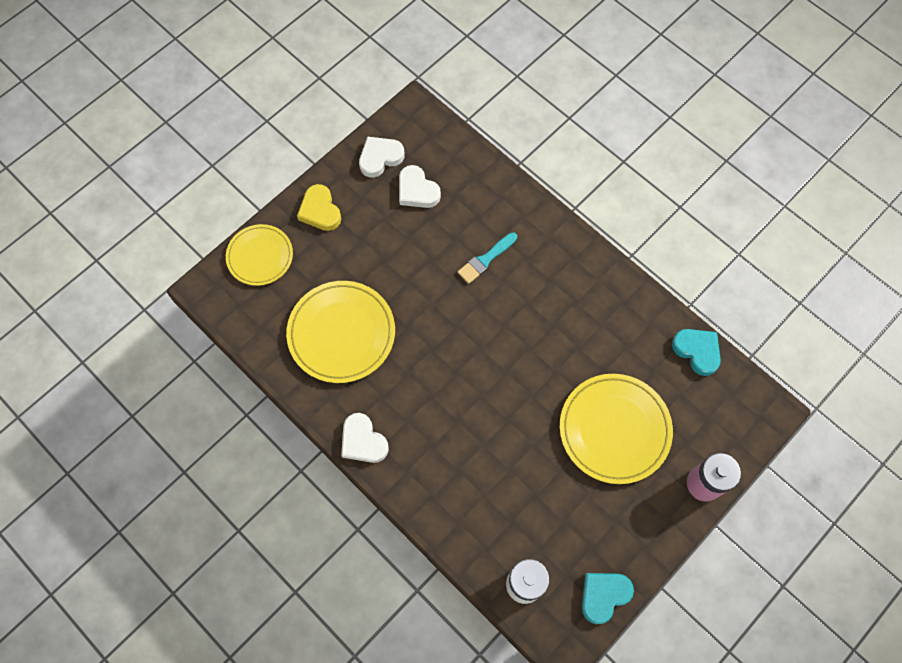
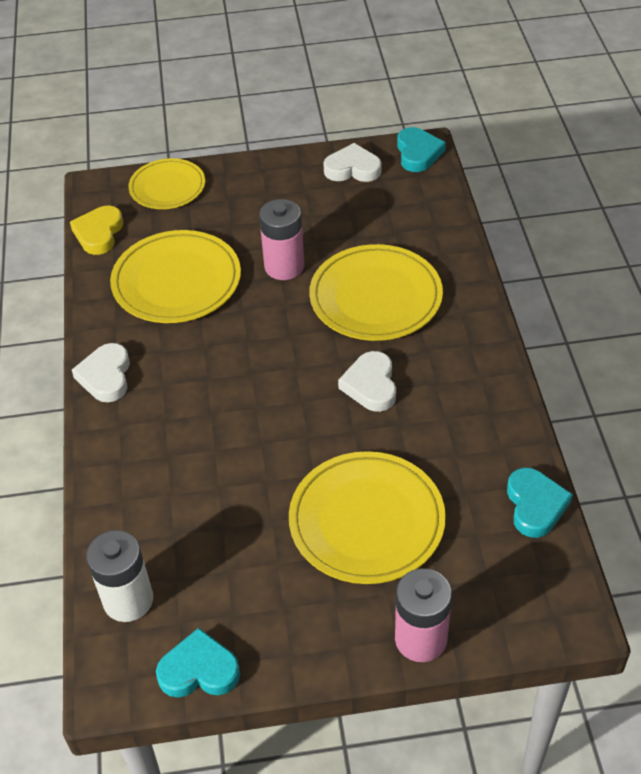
camera: 40 degrees right, 20 degrees down
(320, 211) = (255, 181): yellow heart -> yellow heart (99, 233)
(404, 273) = (284, 266): none -> pink battery
(414, 116) = (418, 153): none -> turquoise heart
(417, 190) = (362, 210): white heart -> white heart (370, 385)
(486, 259) = (375, 297): turquoise brush -> yellow plate

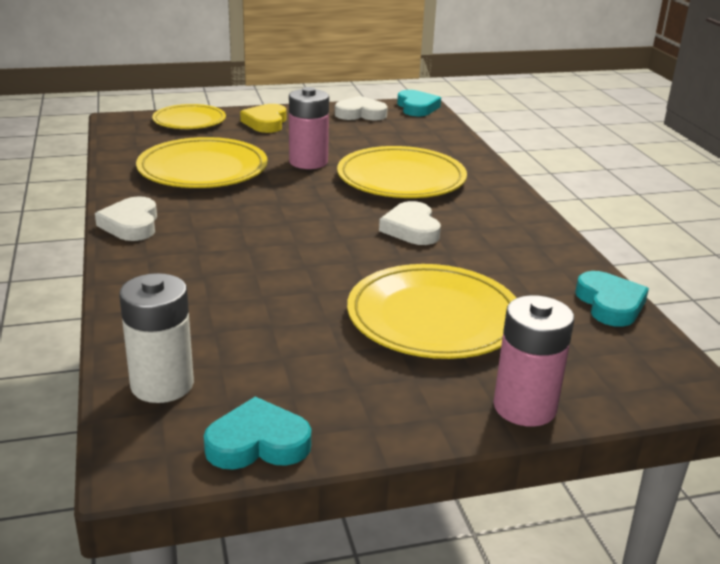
camera: 10 degrees left, 20 degrees down
(99, 233) = (123, 143): yellow heart -> yellow heart (266, 123)

